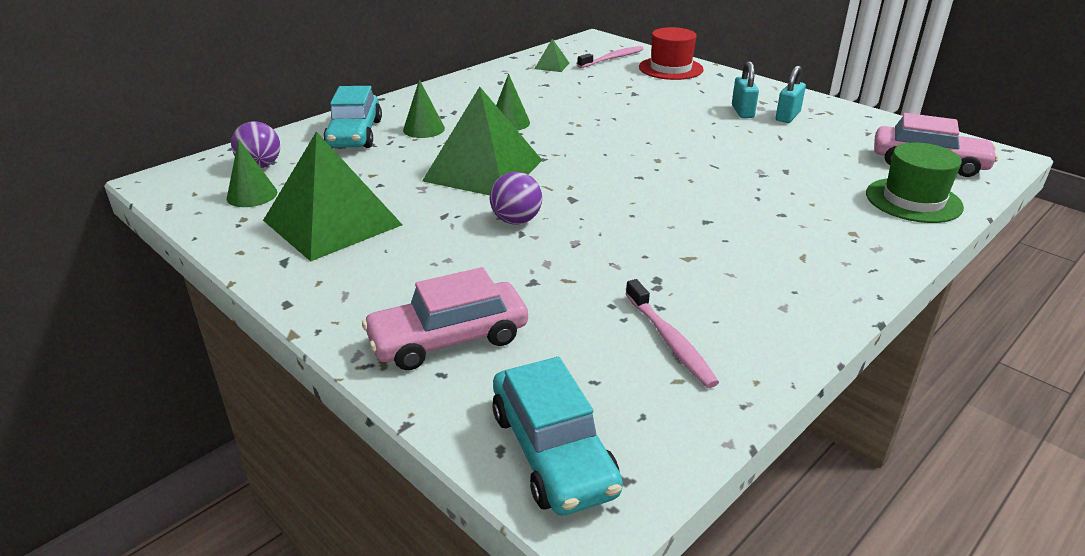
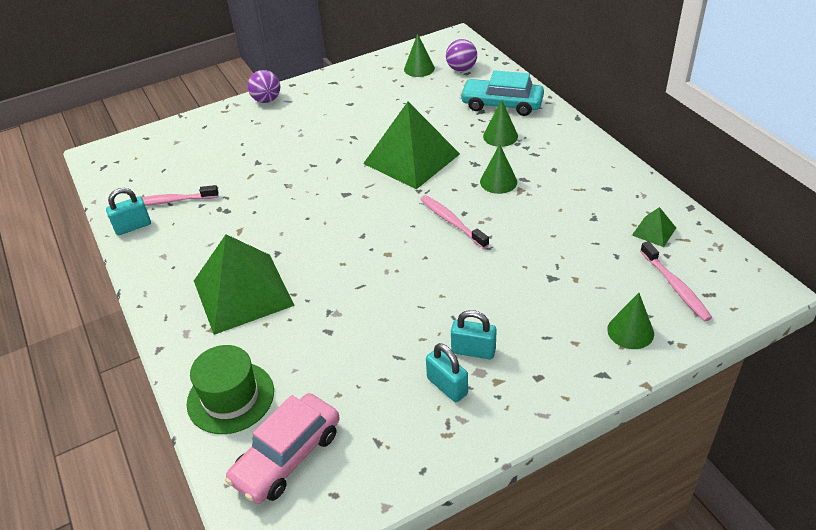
camera: 110 degrees right, 10 degrees up
(332, 222) = (368, 96): green pyramid -> green pyramid (243, 292)
(448, 339) = (228, 130): pink car -> none
(516, 221) = (329, 164): purple ball -> purple ball (266, 100)
(552, 451) = (133, 151): turquoise car -> none
(587, 136) = (452, 222): none -> pink toothbrush
(670, 68) = (630, 331): red hat -> green cone
(753, 361) = (133, 227): none -> turquoise padlock

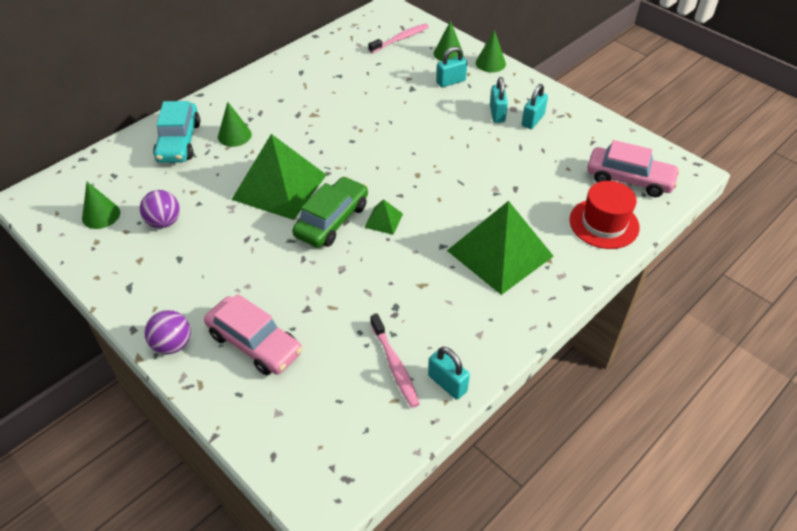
camera: 110 degrees left, 5 degrees up
(230, 397) = (604, 223): green hat -> red hat
(242, 135) = (255, 343): none -> pink car
(350, 186) = (332, 220): none -> green car
(452, 222) = (365, 145): pink toothbrush -> none
(461, 69) = (105, 180): purple ball -> purple ball (164, 222)
(498, 181) = (304, 127): green cone -> green cone (490, 63)
(558, 319) = (451, 81): none -> turquoise padlock
(654, 231) = (347, 49): green pyramid -> green pyramid (383, 220)

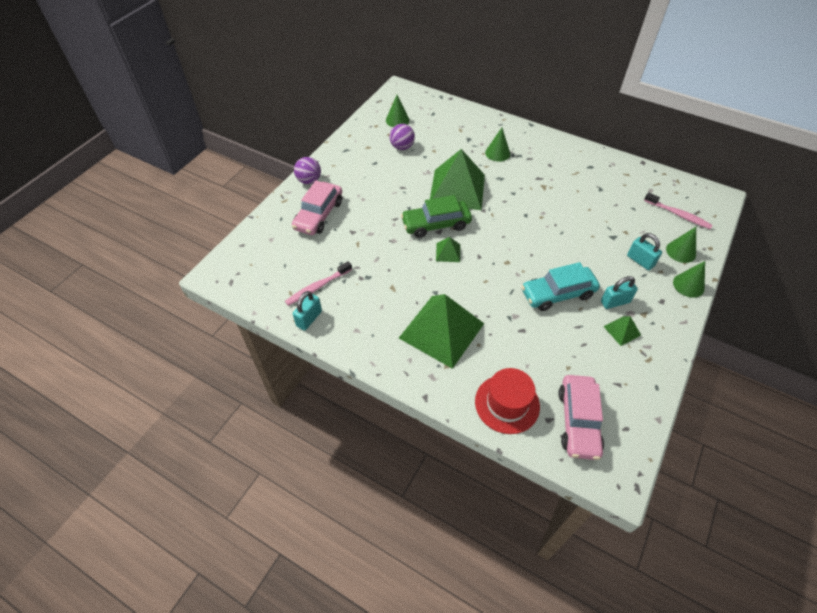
camera: 75 degrees right, 5 degrees up
(179, 142) = (477, 130): turquoise car -> turquoise car (558, 294)
(332, 220) = (436, 224): green car -> green car turned 150 degrees clockwise
(532, 120) = (622, 330): turquoise padlock -> green pyramid

